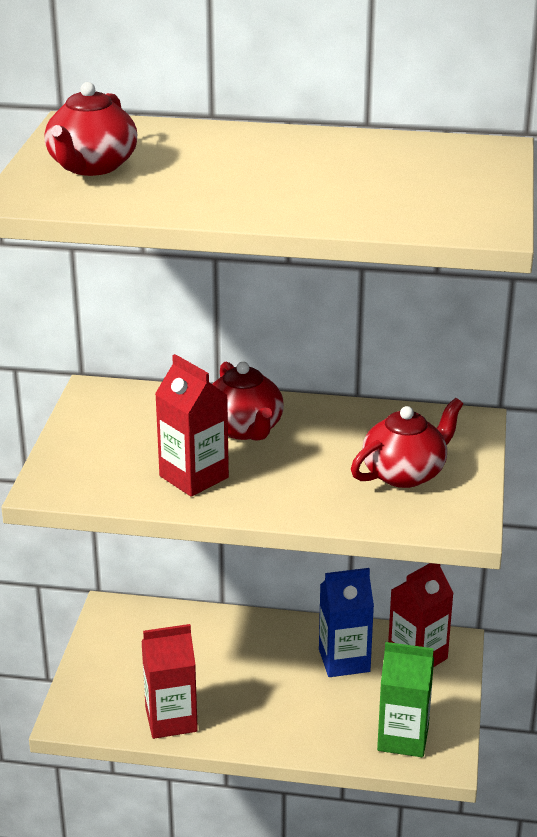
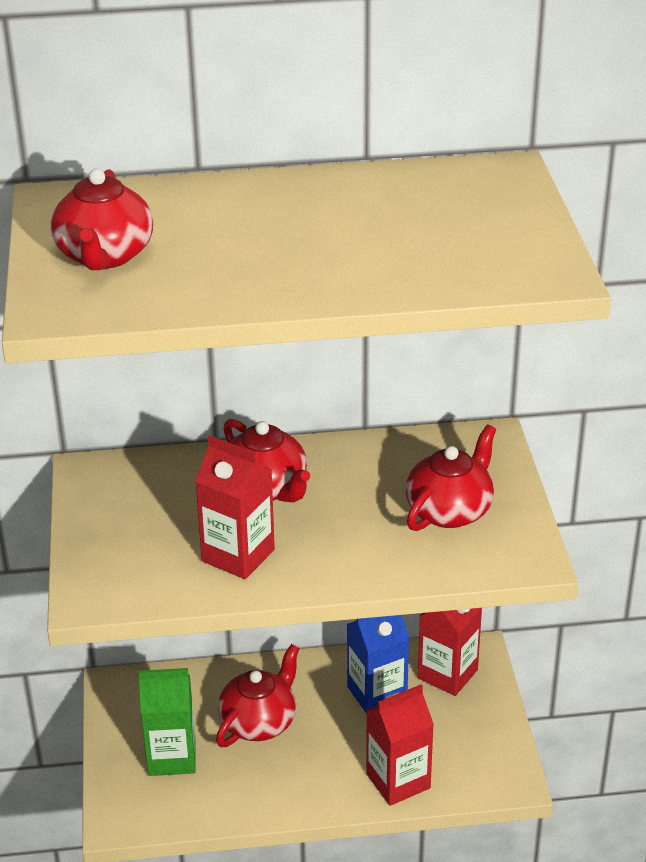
camera: 15 degrees left, 5 degrees up
(171, 720) = (225, 797): red carton -> red carton (398, 781)
(226, 663) = (259, 722): none -> red teapot
(403, 738) = (464, 766): green carton -> green carton (171, 757)

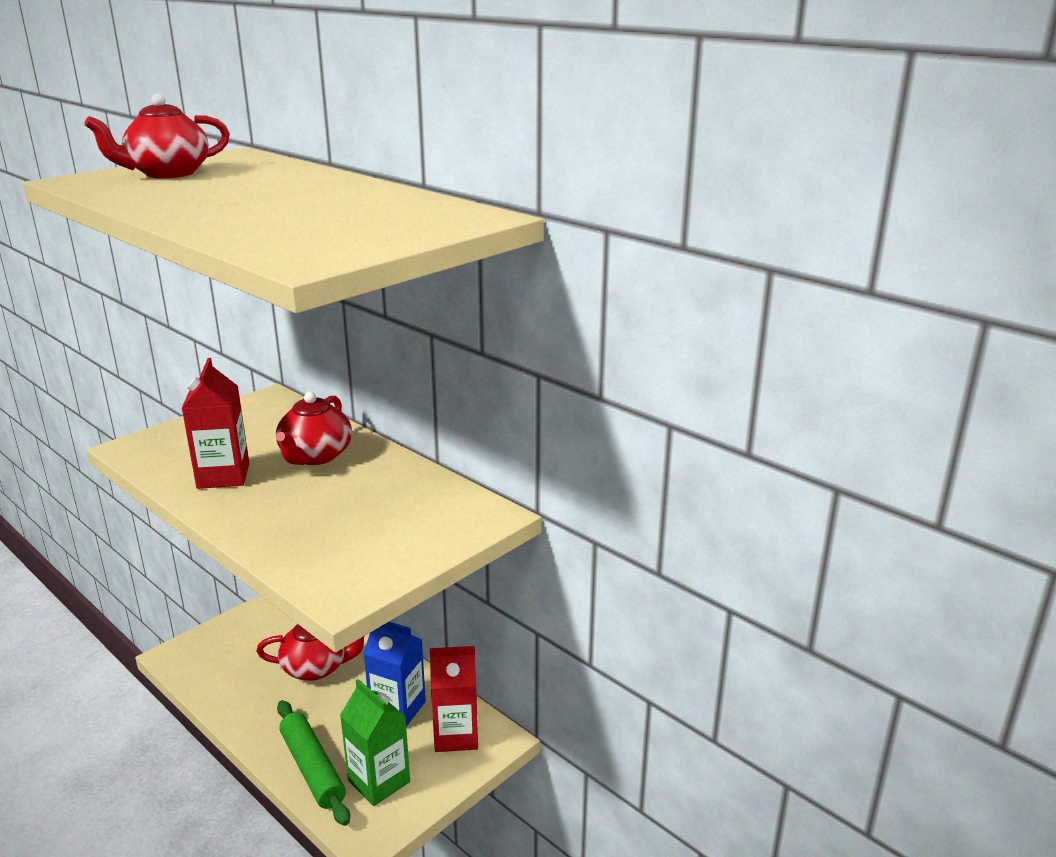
camera: 50 degrees right, 10 degrees down
(171, 757) = (249, 647): green carton -> green carton (379, 781)
(398, 781) = (312, 768): red carton -> green rolling pin
(450, 511) = (368, 534): red teapot -> none

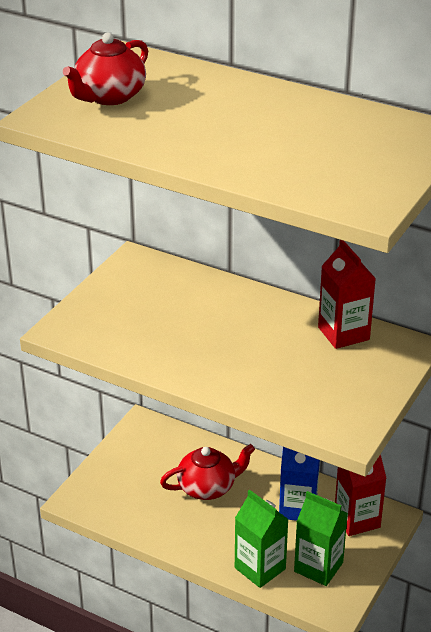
camera: 15 degrees left, 10 degrees up
(223, 476) = (167, 346): red carton -> red carton (343, 333)
(312, 768) = (260, 568): green rolling pin -> green carton
(315, 456) = (228, 313): red teapot -> none

